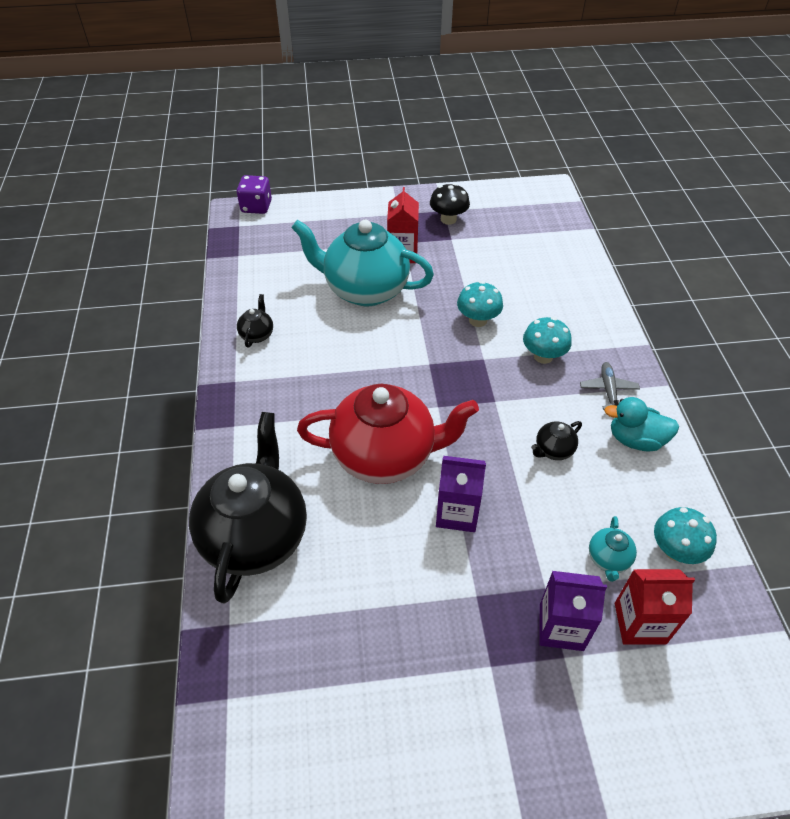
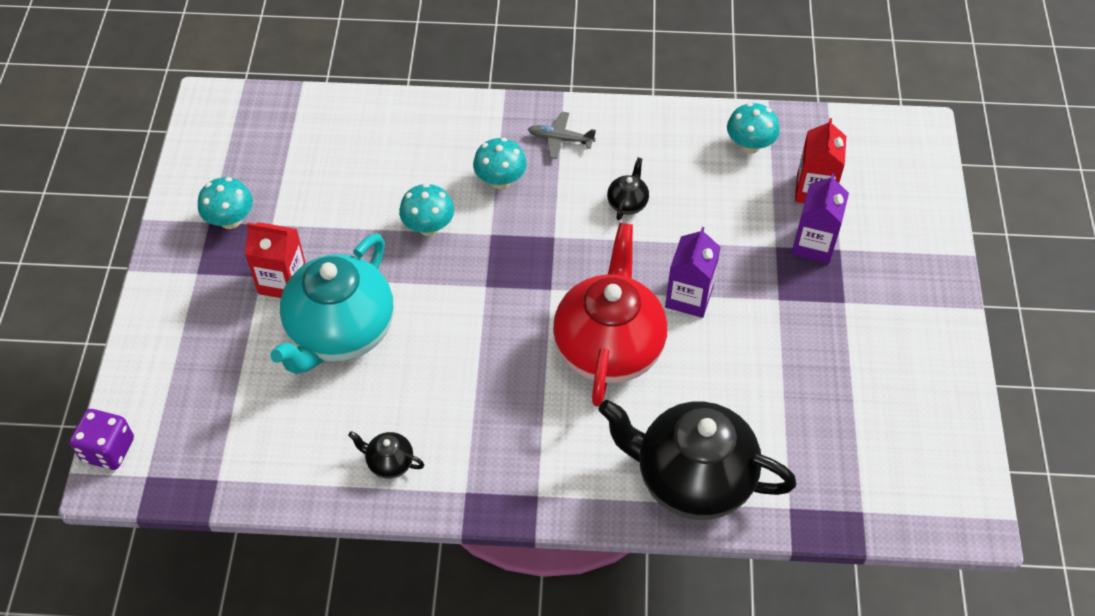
camera: 80 degrees left, 5 degrees up
(448, 219) = (230, 220): black mushroom -> turquoise mushroom
(553, 450) = (627, 203): black teapot -> black teapot turned 135 degrees counterclockwise
(608, 559) = (753, 194): turquoise teapot -> none
(635, 440) = (626, 136): turquoise duck -> none

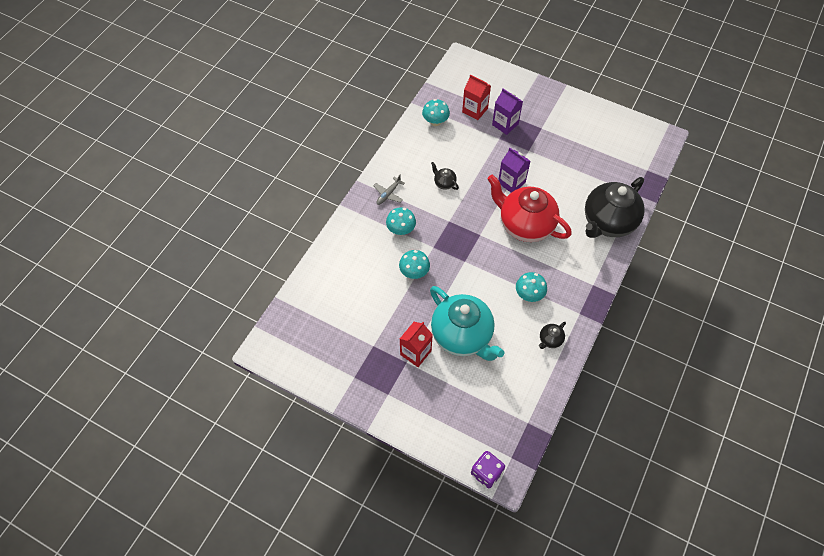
camera: 65 degrees left, 5 degrees up
(230, 220) = (359, 365): turquoise mushroom -> turquoise mushroom (529, 294)

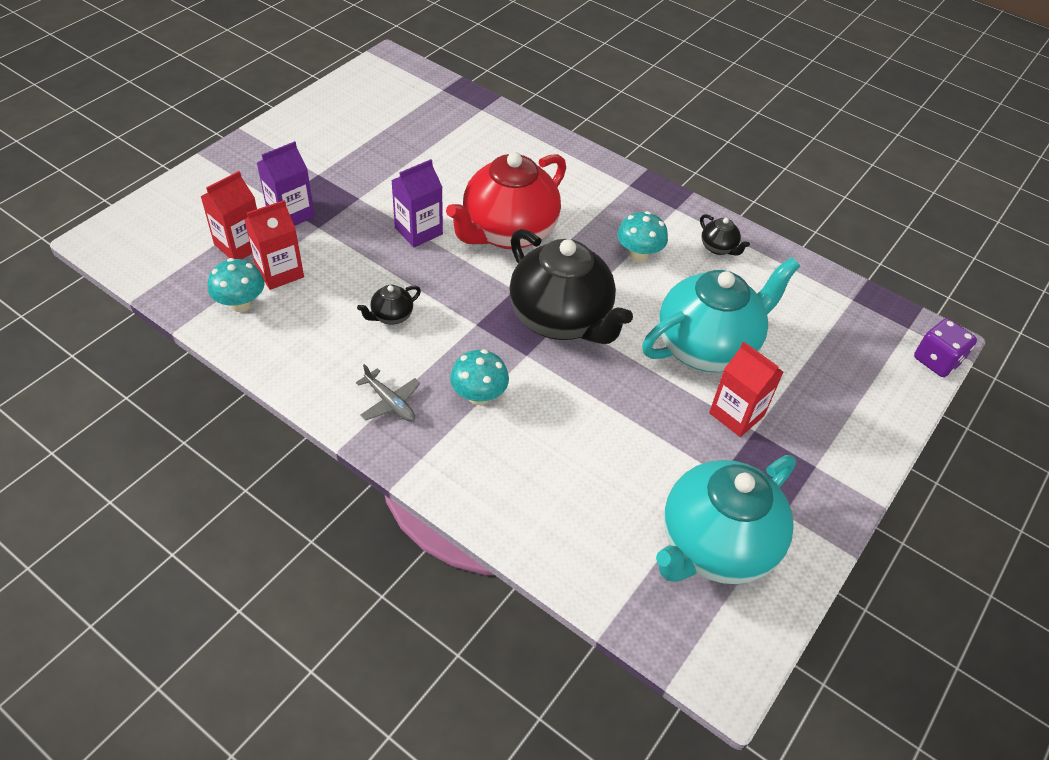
camera: 85 degrees left, 10 degrees down
(329, 343) = (715, 546): none -> turquoise teapot
(414, 272) = (575, 390): turquoise mushroom -> none
(461, 131) = (279, 272): none -> red carton
(608, 222) = (525, 146): black teapot -> black teapot (561, 319)

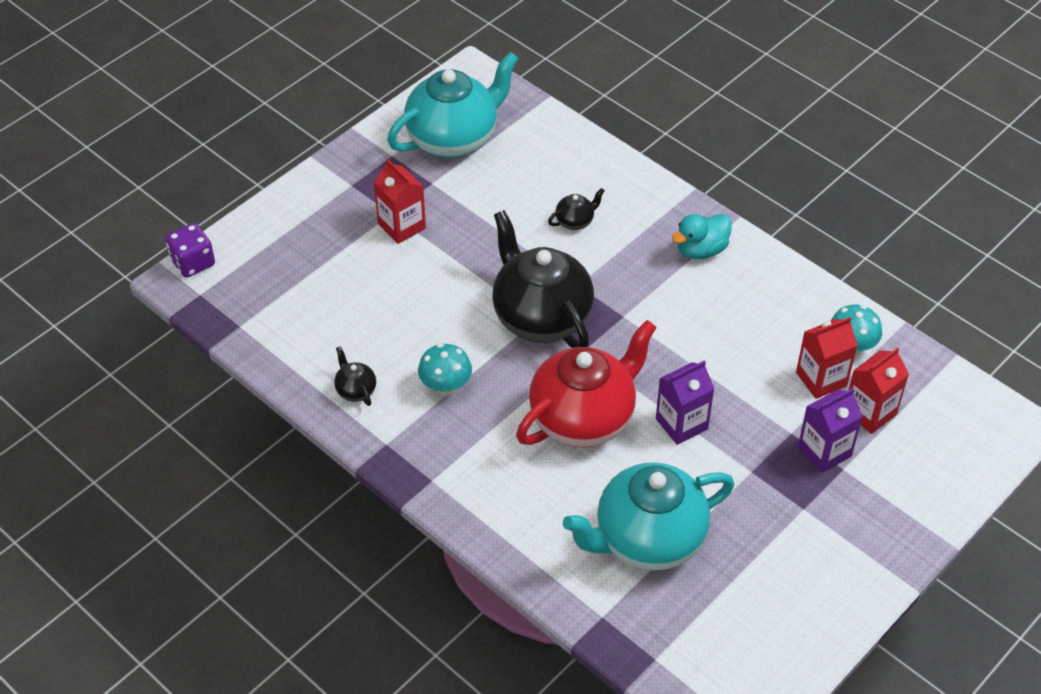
camera: 170 degrees left, 0 degrees up
(390, 402) = (701, 250): grey plane -> turquoise duck
(391, 316) = (705, 327): black teapot -> black teapot (575, 221)
(479, 395) = (624, 252): turquoise mushroom -> none
(707, 347) = (406, 285): turquoise teapot -> turquoise teapot (647, 540)

